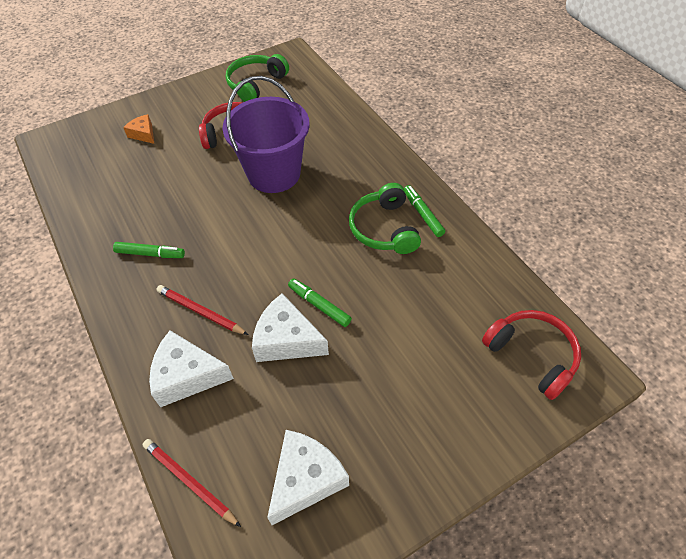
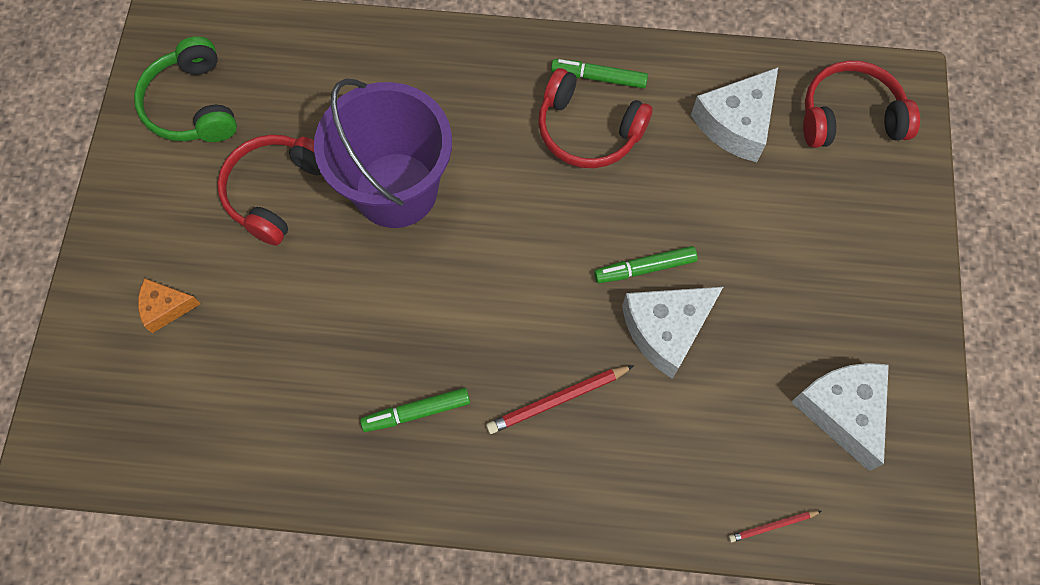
camera: 55 degrees left, 15 degrees up
(150, 254) = (416, 412): green marker -> green marker turned 150 degrees counterclockwise
(187, 376) = (638, 462): white cheese -> white cheese (736, 124)
(189, 482) = (772, 526): red pencil -> red pencil, size x0.59
(384, 228) = (588, 131): green headphones -> red headphones

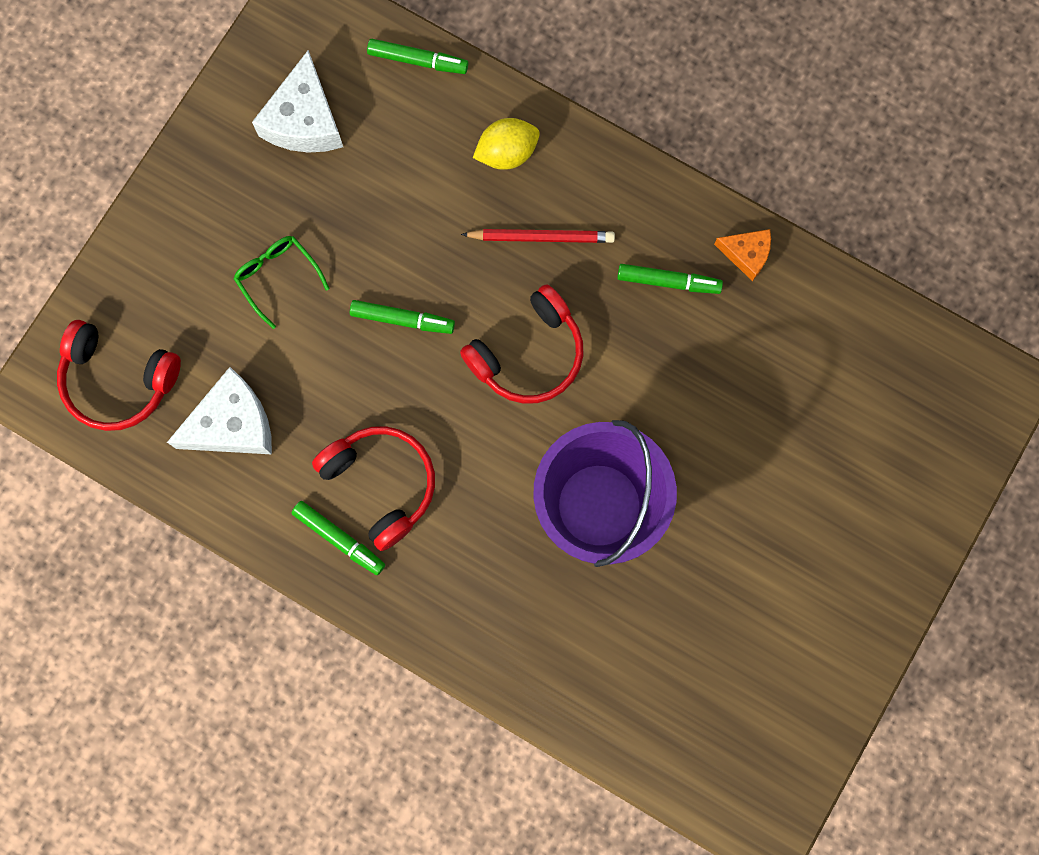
camera: 155 degrees left, 10 degrees up
(166, 307) = (861, 482): orange cheese -> orange cheese (746, 254)
(192, 105) = (769, 700): green headphones -> none
(275, 191) = (717, 558): red headphones -> red headphones (528, 354)
(633, 469) = (507, 152): none -> yellow lemon
(666, 330) = (414, 255): white cheese -> none
(772, 526) = (418, 60): red pencil -> green marker
(775, 256) = (277, 277): none -> green glasses

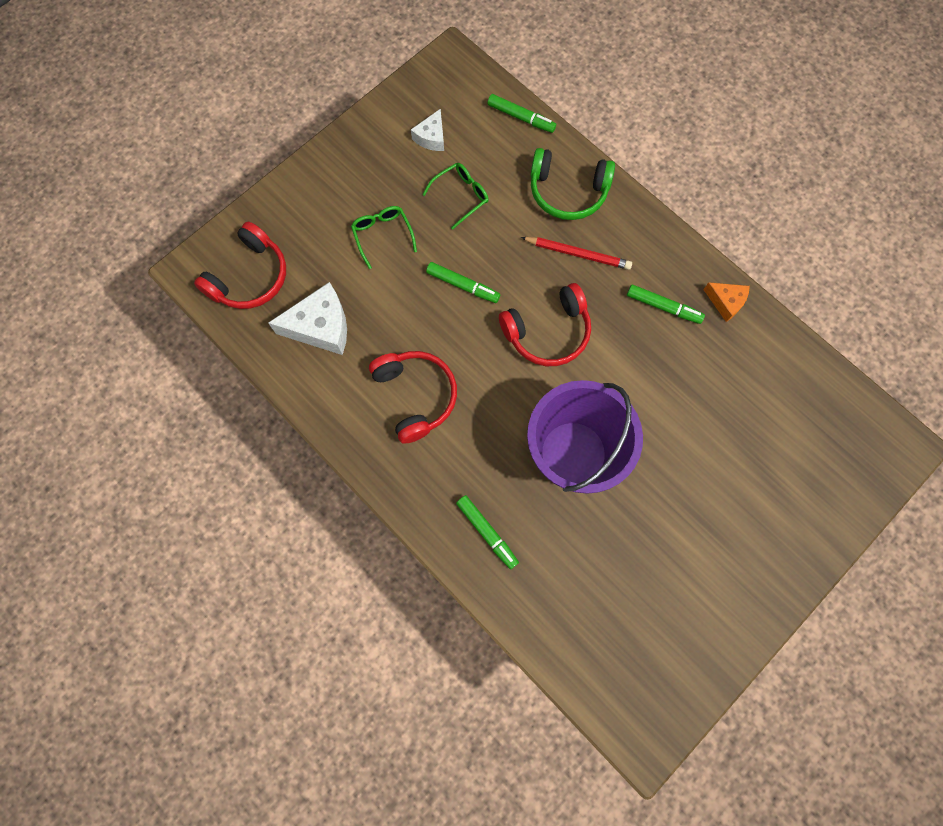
camera: 15 degrees right, 5 degrees down
(118, 381) = (250, 277): red headphones -> red headphones turned 90 degrees counterclockwise
(304, 120) = (431, 137): white cheese -> white cheese, size x0.57
(339, 539) = (373, 427): green marker -> green marker (487, 532)
(367, 195) = (461, 196): none -> green glasses
(507, 152) = (567, 192): yellow lemon -> green headphones

